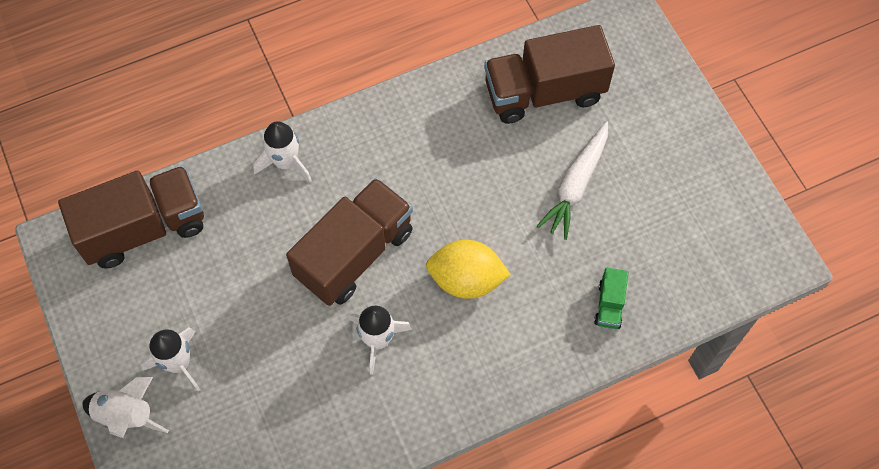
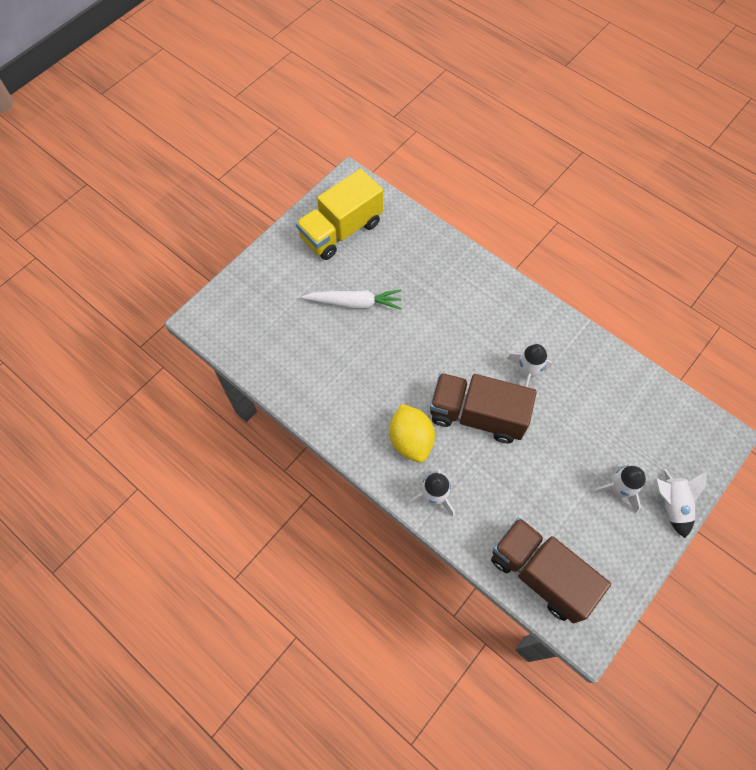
camera: 115 degrees left, 0 degrees up
(466, 280) = (456, 340): yellow lemon -> yellow lemon (411, 440)
(544, 92) = (290, 348): brown truck -> none
(609, 305) = (428, 256): green truck -> none
(698, 214) = (341, 230): none -> yellow truck

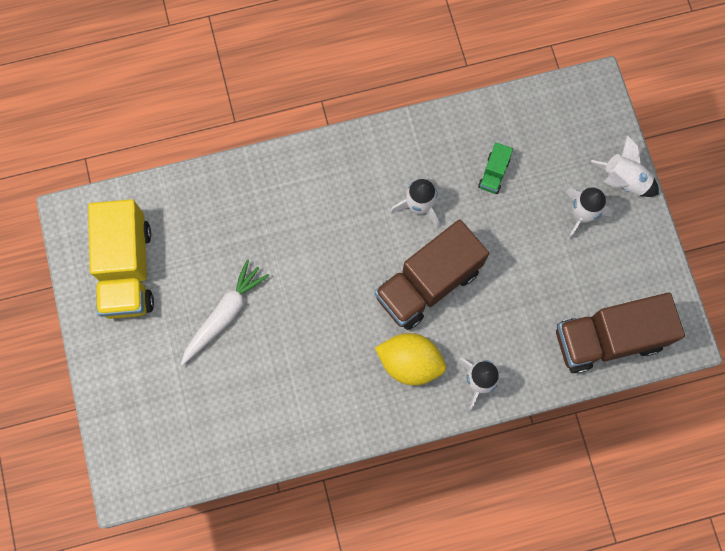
camera: 55 degrees left, 10 degrees up
(594, 407) = (493, 173): none -> green truck

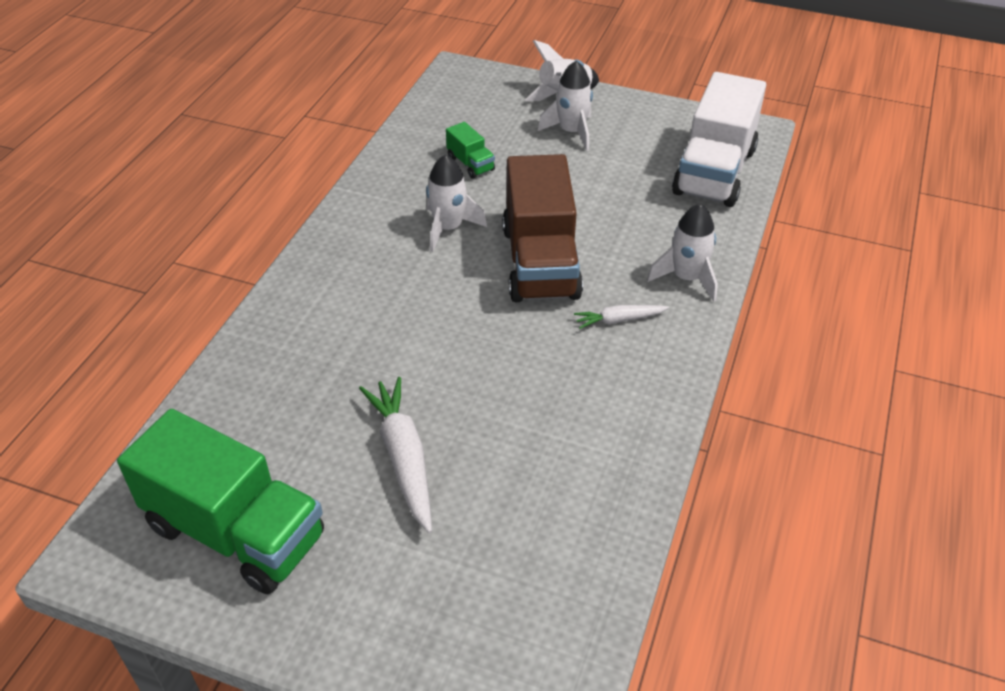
camera: 55 degrees left, 30 degrees down
(127, 269) = (236, 532): yellow truck -> green truck
(410, 362) = (619, 320): yellow lemon -> white carrot
(608, 338) = (714, 172): brown truck -> white truck

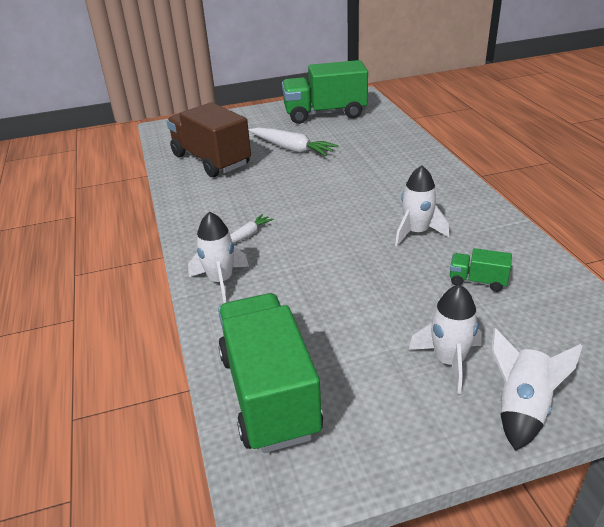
camera: 145 degrees right, 10 degrees down
(540, 262) = (331, 242): brown truck -> brown truck (211, 160)
(714, 172) = (269, 393): white truck -> green truck

